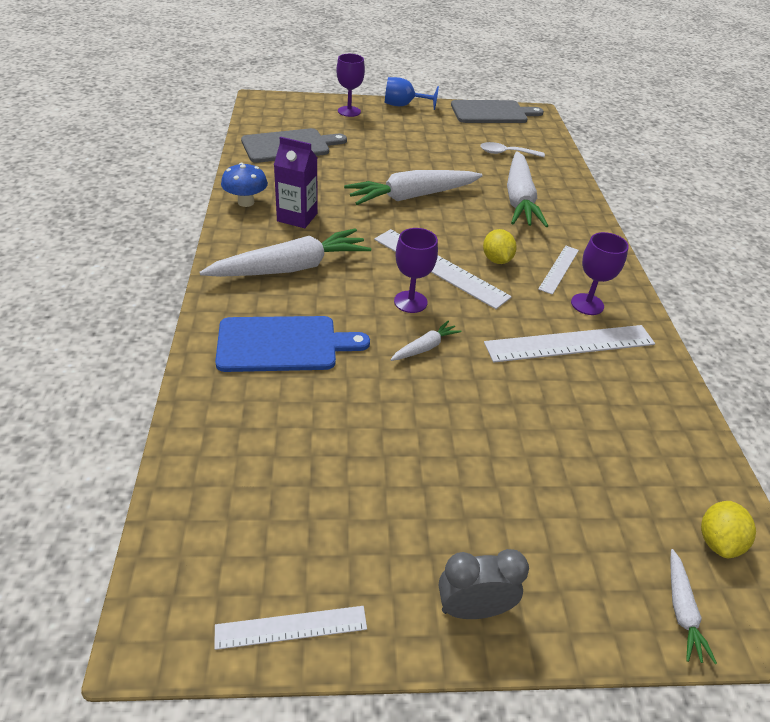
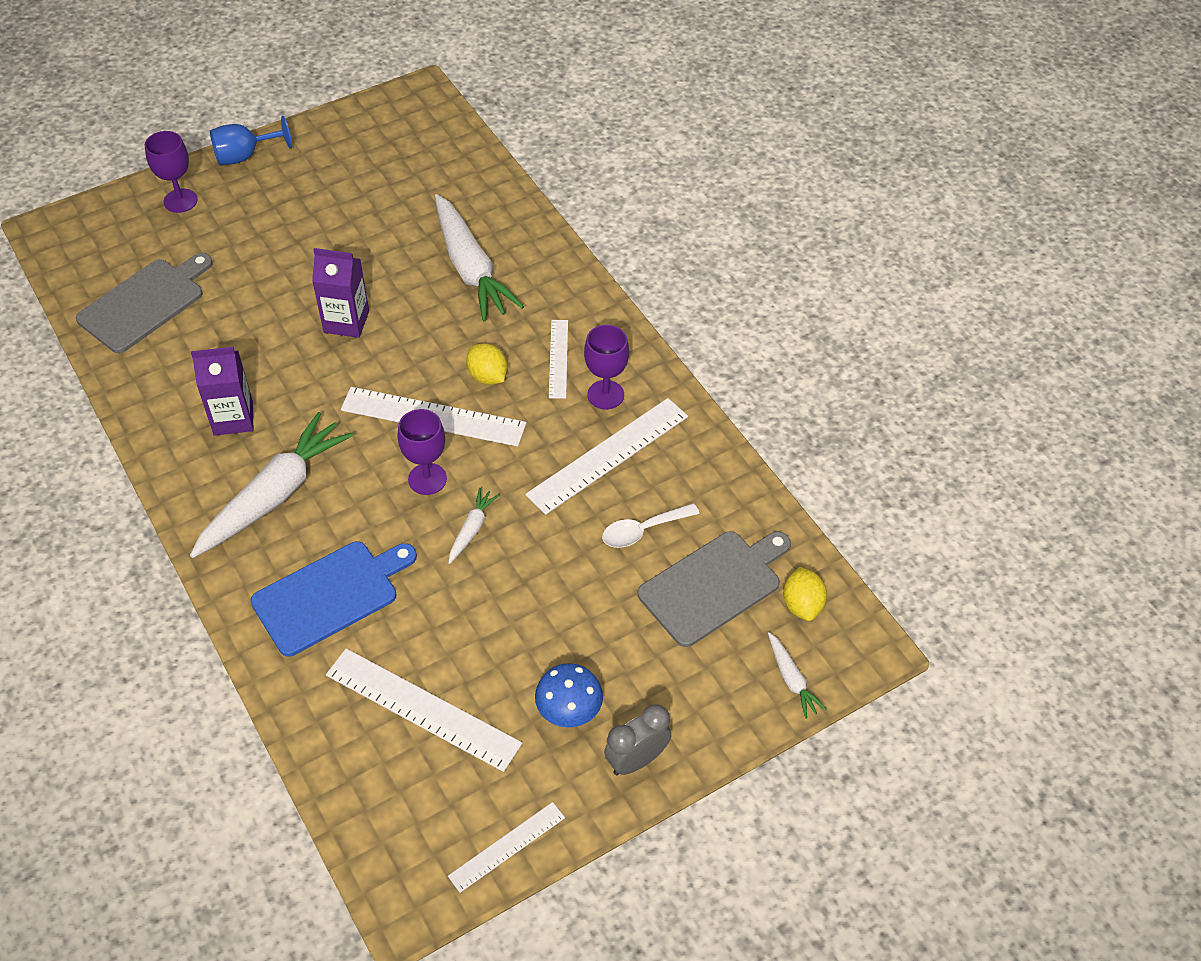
camera: 25 degrees left, 10 degrees up
(246, 202) = (157, 424): blue mushroom -> blue mushroom (569, 711)
(296, 460) = (422, 709): none -> white ruler
(412, 196) = (346, 322): white carrot -> purple carton
(492, 112) = (366, 119): grey cutting board -> grey cutting board (713, 585)
(506, 153) = (420, 192): white spoon -> white spoon (642, 530)

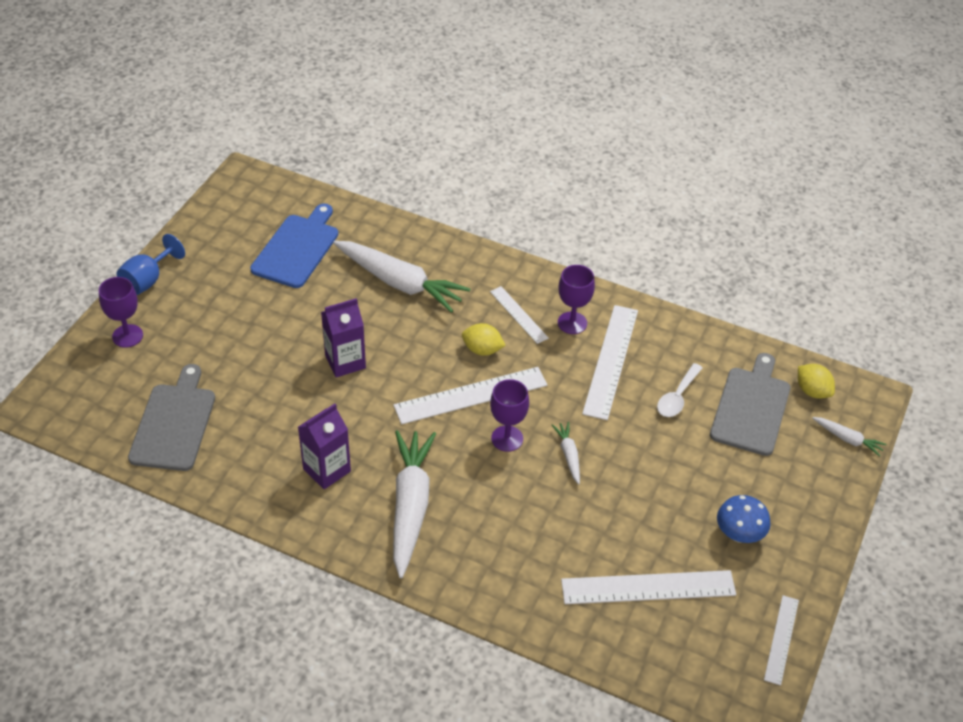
camera: 35 degrees left, 5 degrees down
(330, 595) = (515, 551): blue cutting board -> blue cutting board (297, 248)
(636, 760) = (806, 540): grey clock -> none

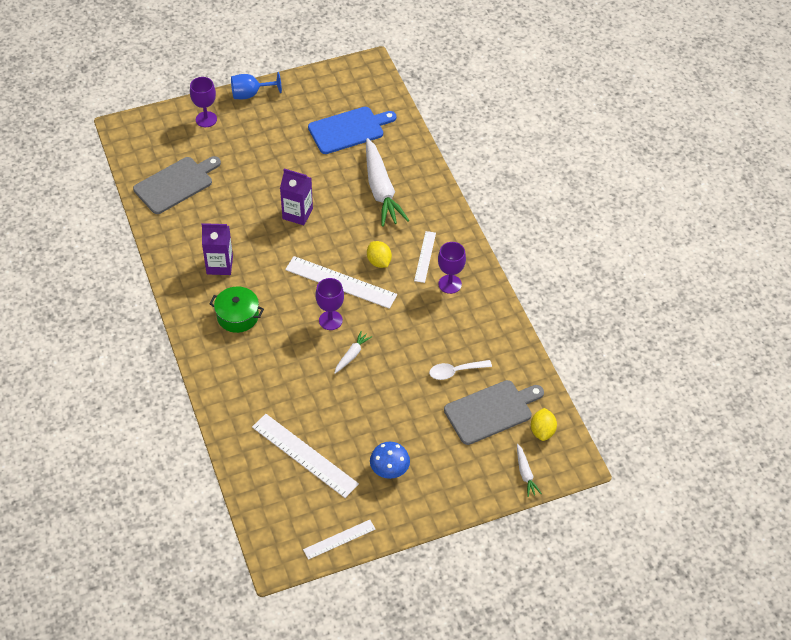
camera: 45 degrees right, 5 degrees up
(410, 506) = (237, 316): white carrot -> green pot
(611, 361) = (443, 322): white ruler -> none

